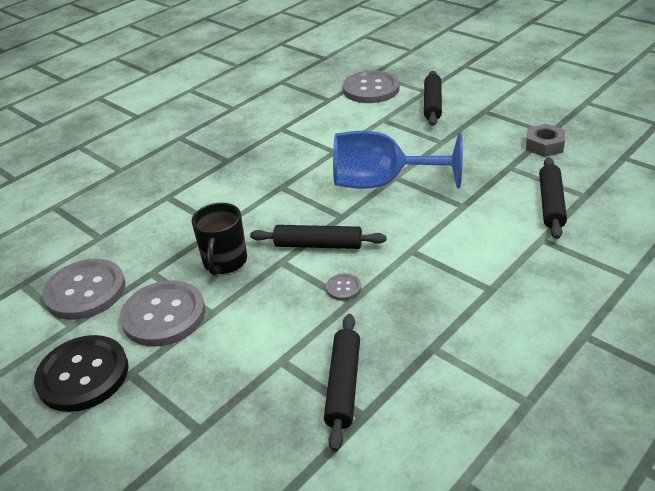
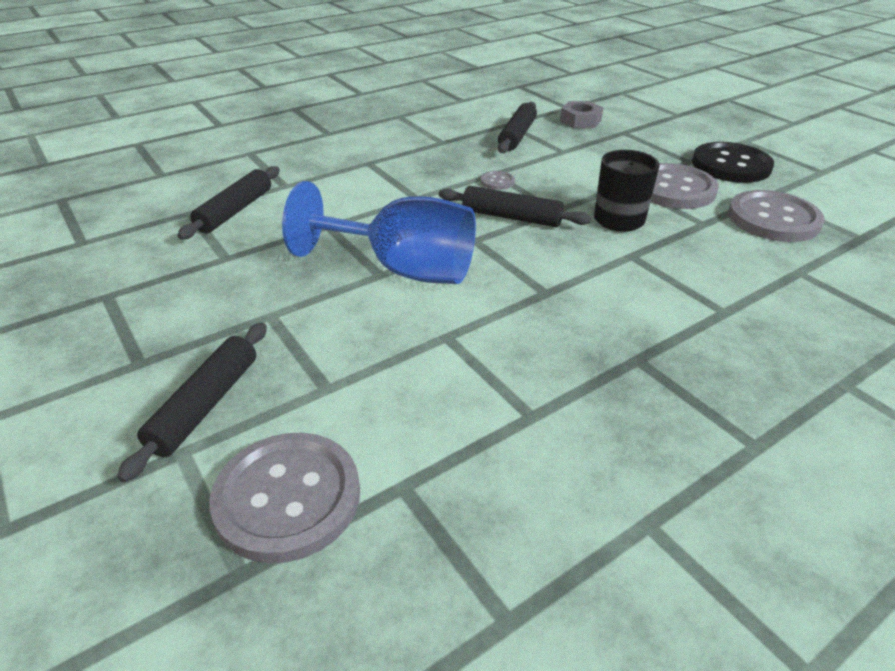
camera: 170 degrees left, 0 degrees up
(544, 145) = (143, 277): grey nut -> grey nut (580, 121)

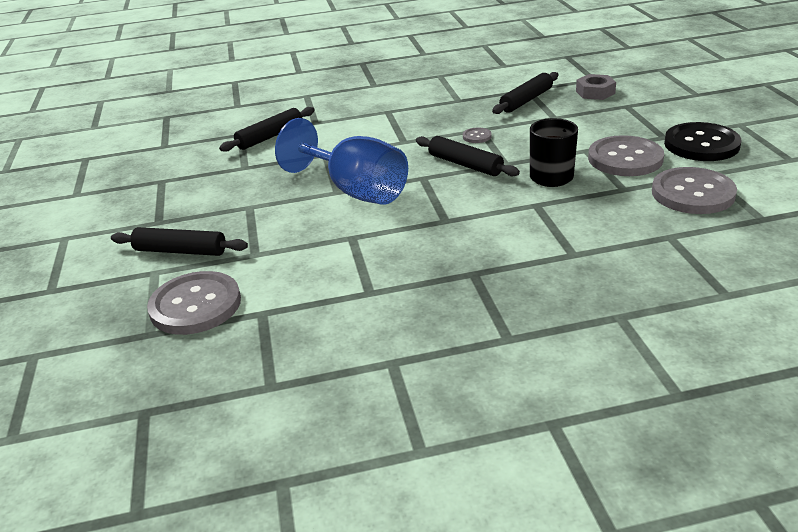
camera: 25 degrees right, 5 degrees down
(205, 405) = (181, 251): black rolling pin -> black rolling pin turned 60 degrees clockwise

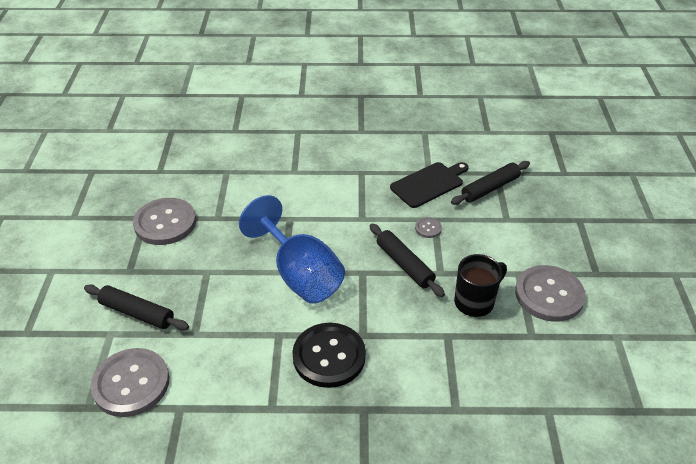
camera: 10 degrees right, 10 degrees up
(270, 136) = (250, 181): black rolling pin -> none
(462, 107) = (429, 184): none -> black cutting board
(595, 92) = (557, 193): grey nut -> none
(692, 193) = (591, 359): grey button -> grey button (165, 223)
(701, 144) = (627, 293): black button -> black button (329, 356)

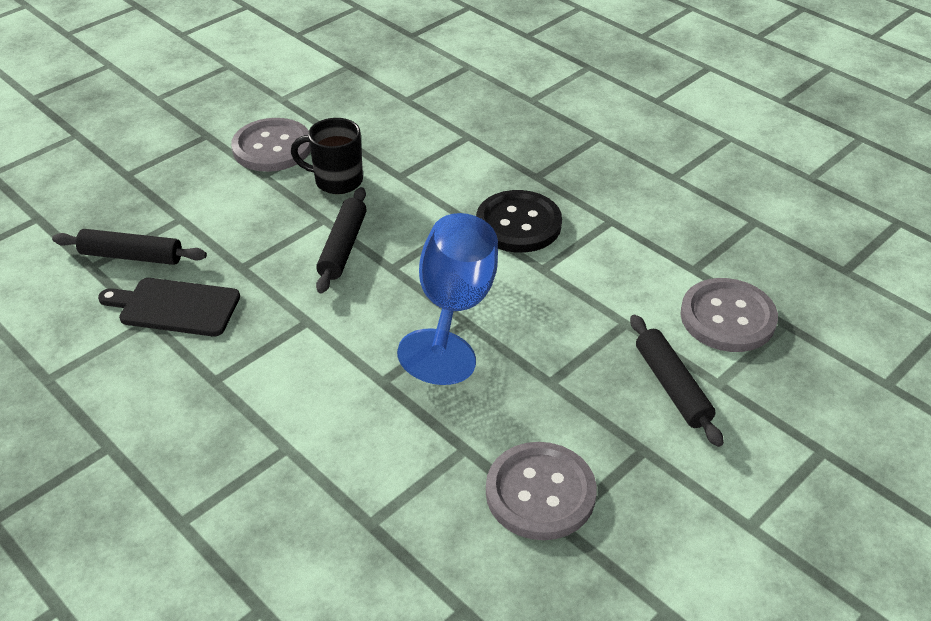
camera: 135 degrees left, 0 degrees up
(428, 228) = (263, 263): grey button -> none

